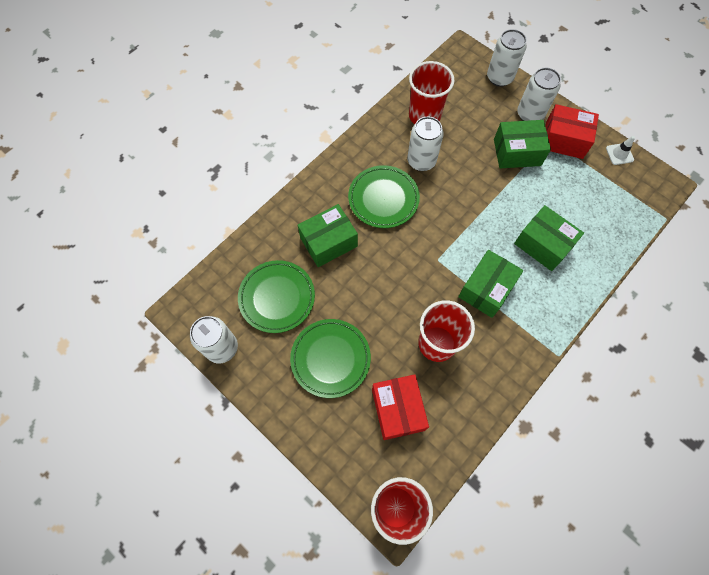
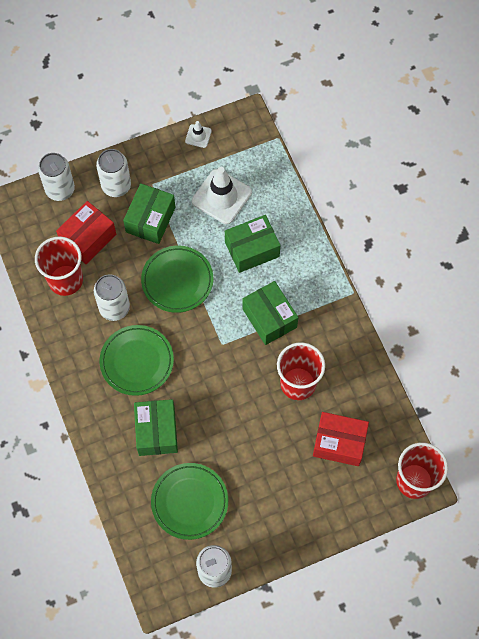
camera: 65 degrees left, 0 degrees up
(330, 359) = (270, 479): green plate -> green plate (177, 281)
(564, 140) = (159, 173): red box -> red box (88, 238)
(576, 197) = (221, 197): none -> white traffic cone

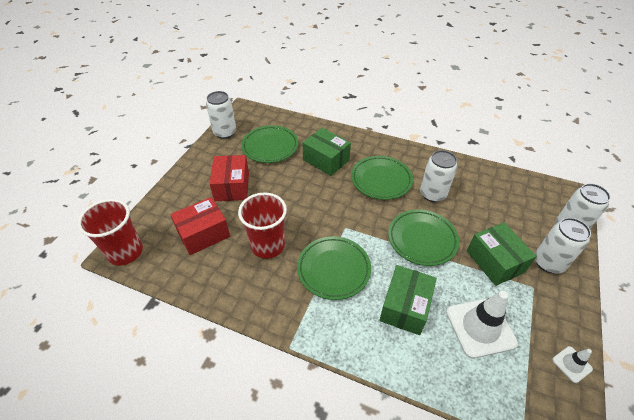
camera: 135 degrees right, 20 degrees down
(65, 280) = (479, 185): red cup -> none
(88, 238) = (506, 216): red box -> red box (232, 186)
(269, 318) = (333, 269): green box -> green plate

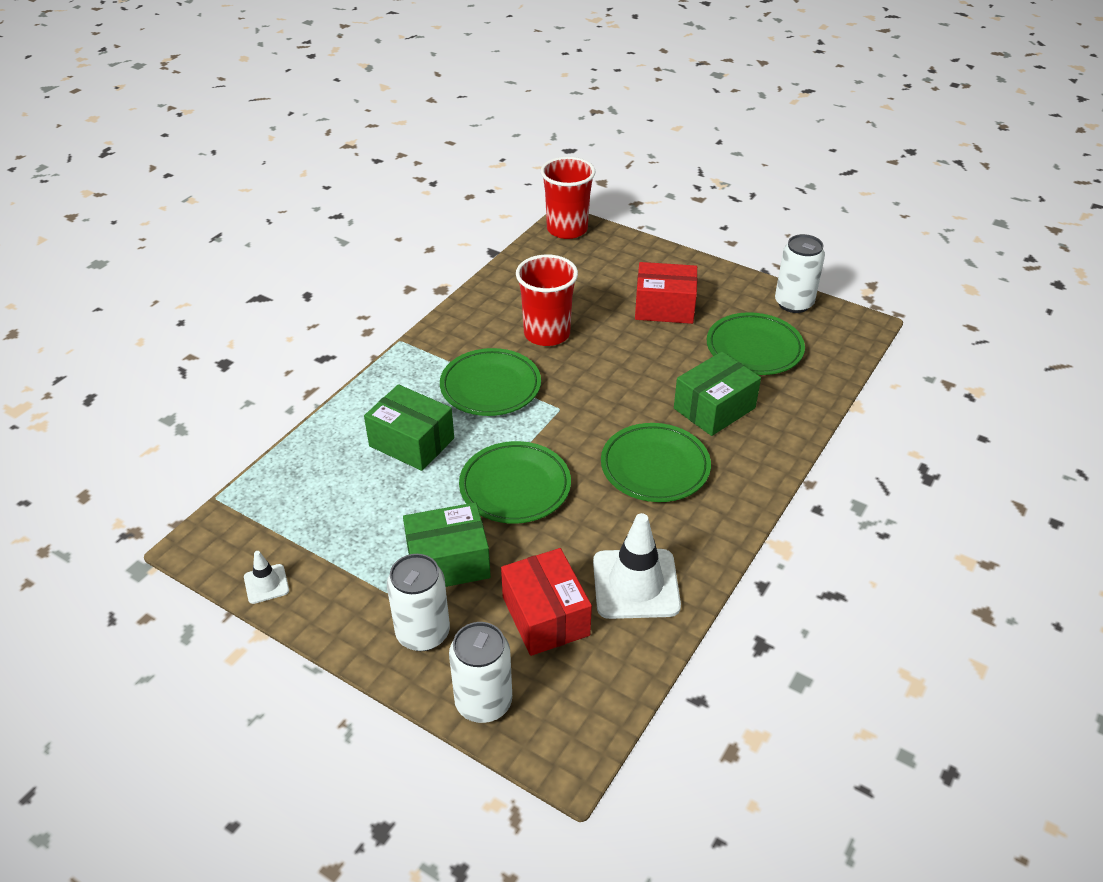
camera: 100 degrees right, 5 degrees down
(203, 234) = (580, 283): red box -> red box (545, 616)
(432, 194) = (609, 526): white can -> none
(480, 327) = (354, 507): white traffic cone -> white traffic cone (636, 584)

